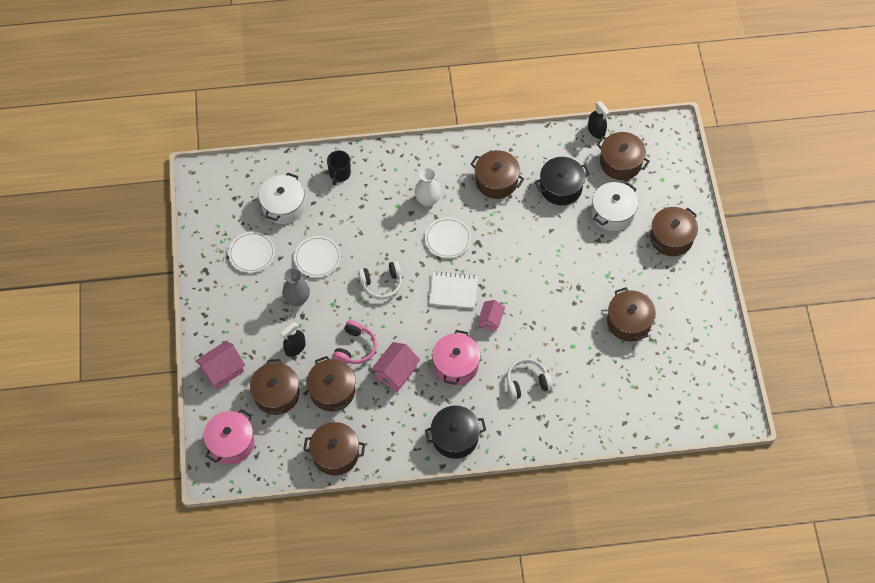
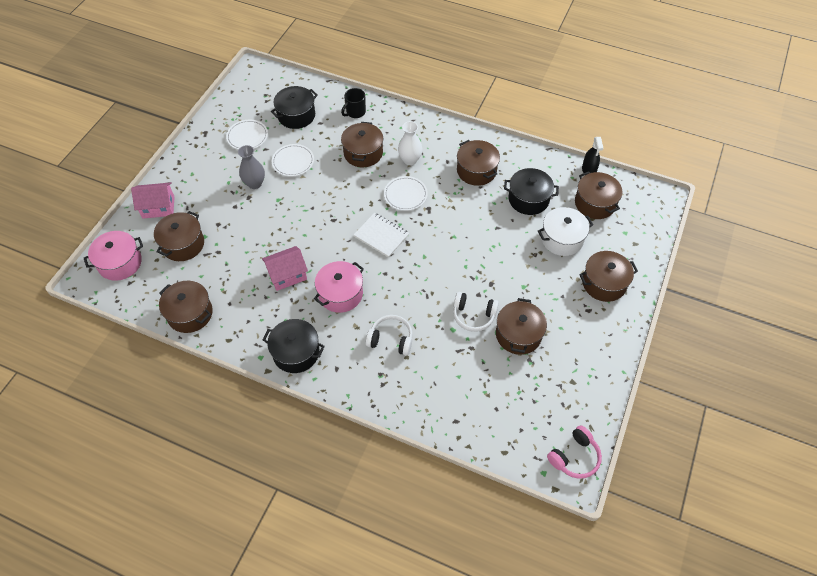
camera: 30 degrees right, 5 degrees down
(283, 206) = (296, 115): white pot -> black pot
(295, 348) = (224, 217): black spray bottle -> none
(332, 391) = (227, 263): brown pot -> brown pot (363, 153)
(355, 348) = (270, 240): pink headphones -> pink headphones (574, 457)
(381, 283) = (327, 203): white headphones -> white headphones (473, 316)
(491, 319) = (396, 273): pink house -> none

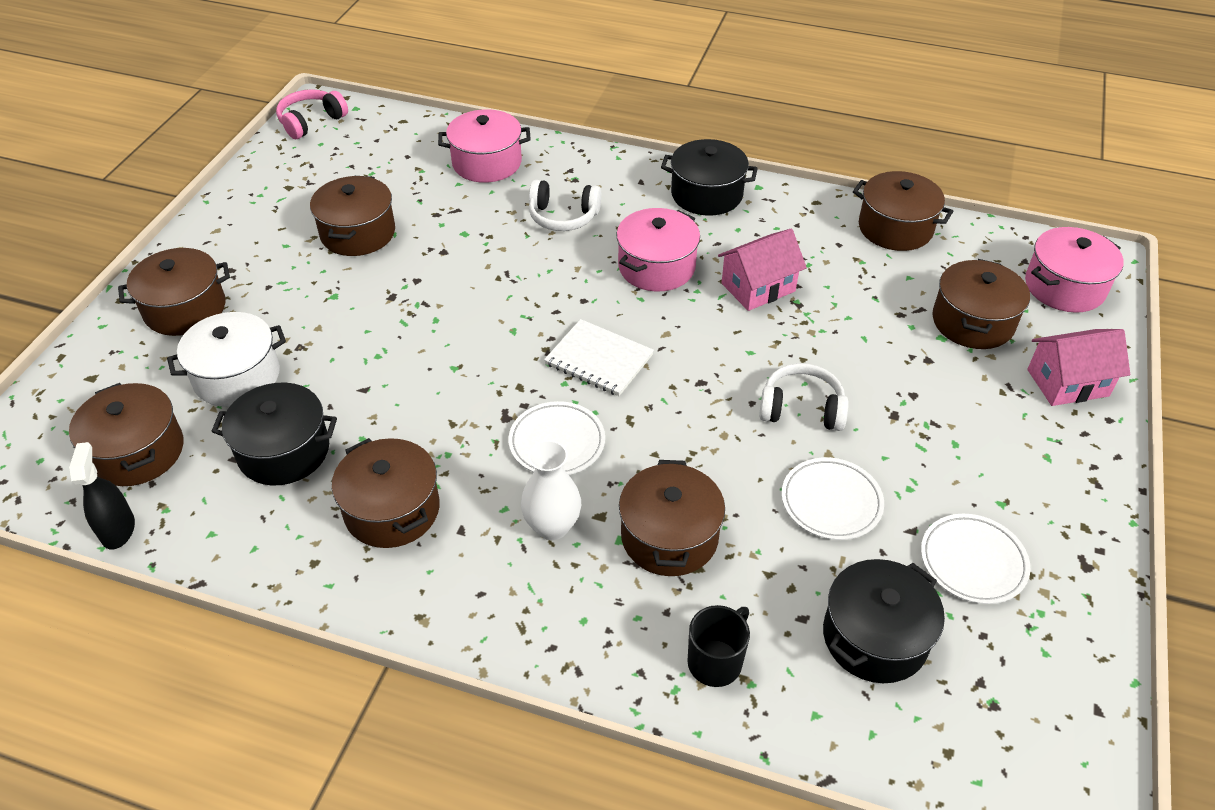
camera: 175 degrees right, 10 degrees down
(255, 183) = (895, 444): grey vase -> none
(439, 396) = (487, 163): none -> pink pot
(473, 316) = (428, 252): white headphones -> white headphones (801, 408)

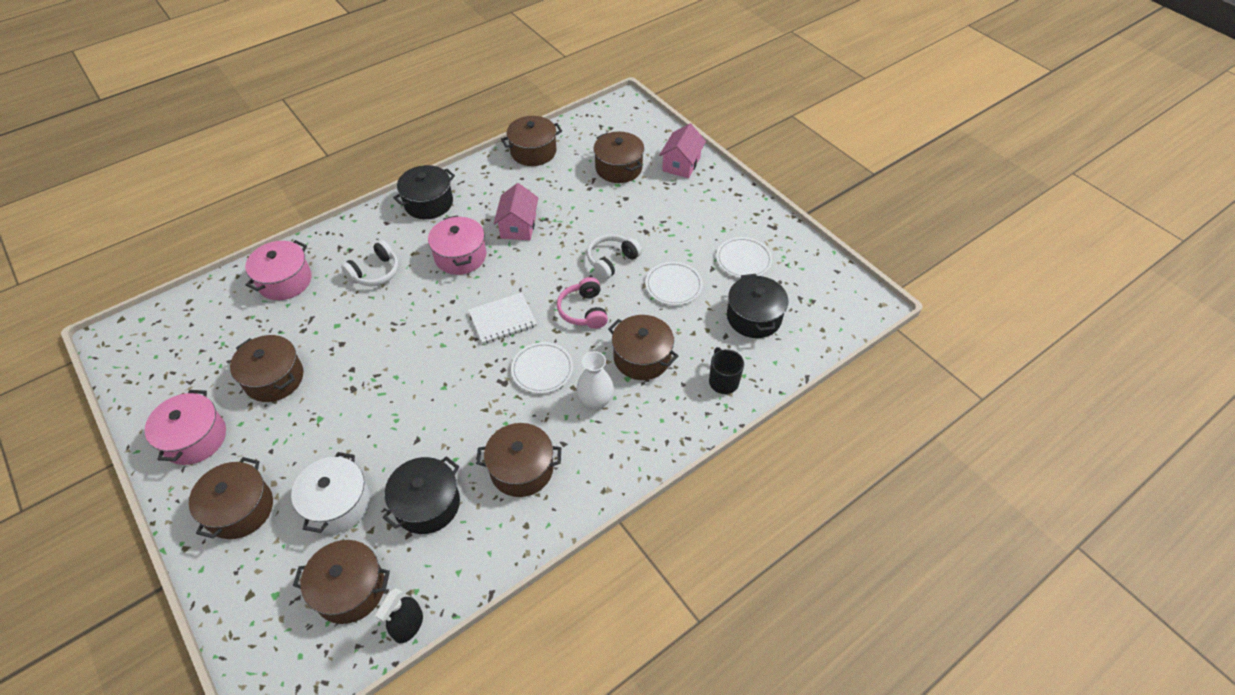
camera: 55 degrees left, 5 degrees up
(118, 530) = (408, 625): black spray bottle -> black spray bottle turned 90 degrees counterclockwise
(311, 121) = (123, 350): pink headphones -> pink headphones (583, 311)
(1064, 287) = (629, 125): pink pot -> pink pot (195, 438)

